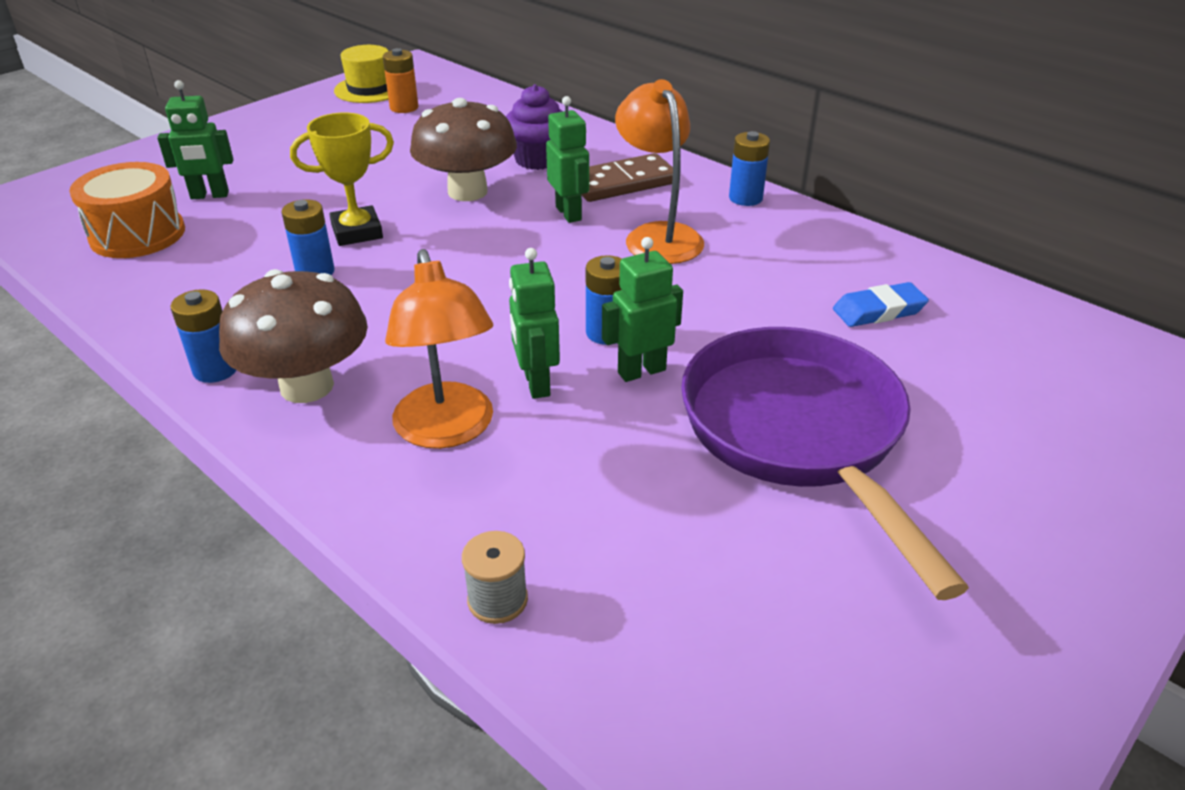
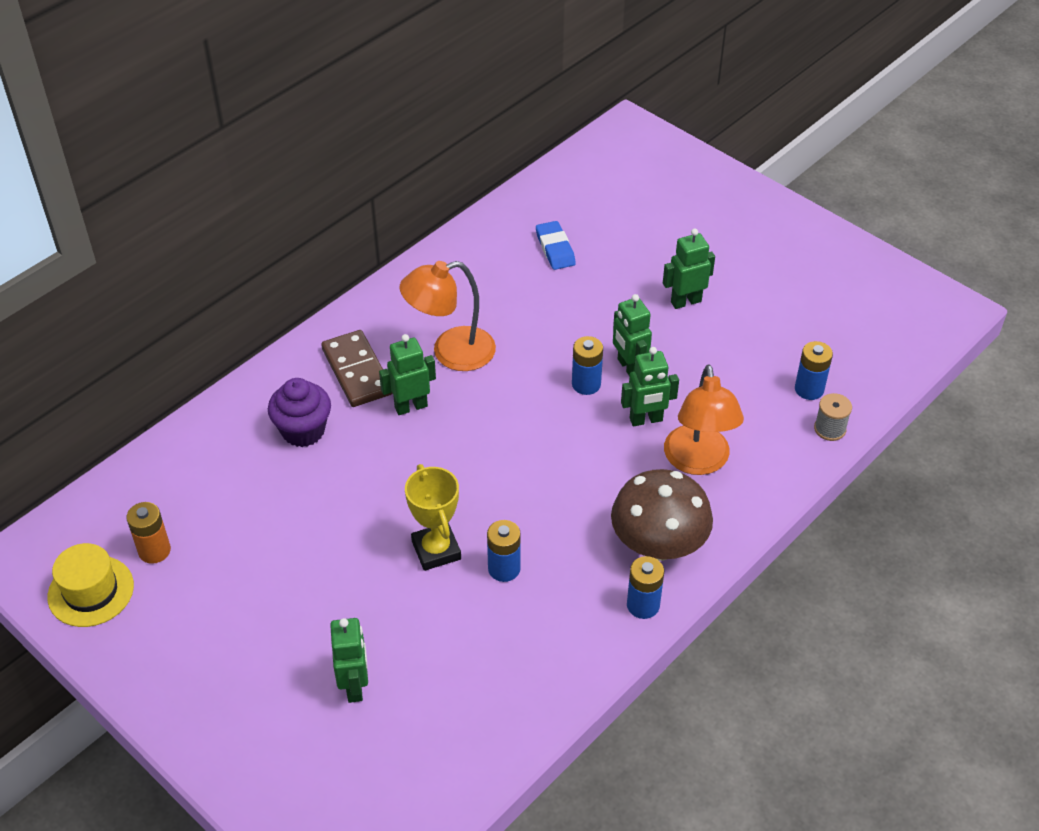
camera: 90 degrees left, 10 degrees up
(138, 234) = (433, 726): orange drum -> none
(447, 430) = (698, 462): orange lamp -> orange lamp turned 105 degrees clockwise
(467, 192) = (364, 478): brown mushroom -> none
(745, 198) = (392, 297): blue battery -> blue battery (809, 389)
(798, 435) = (685, 301): purple pan -> green robot

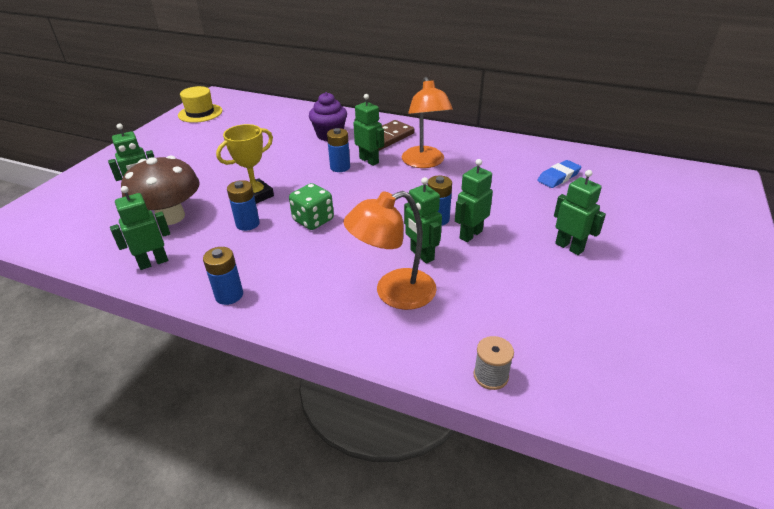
camera: 70 degrees right, 10 degrees down
(154, 550) = (229, 120): orange battery -> none
(451, 352) = (425, 162): orange lamp -> orange lamp turned 150 degrees counterclockwise
(530, 499) = (313, 220): none -> green dice
(544, 678) = (153, 262): none -> green robot
(658, 545) = (293, 290): brown mushroom -> brown mushroom (171, 217)
(809, 389) = (532, 348): blue battery -> blue battery (340, 167)

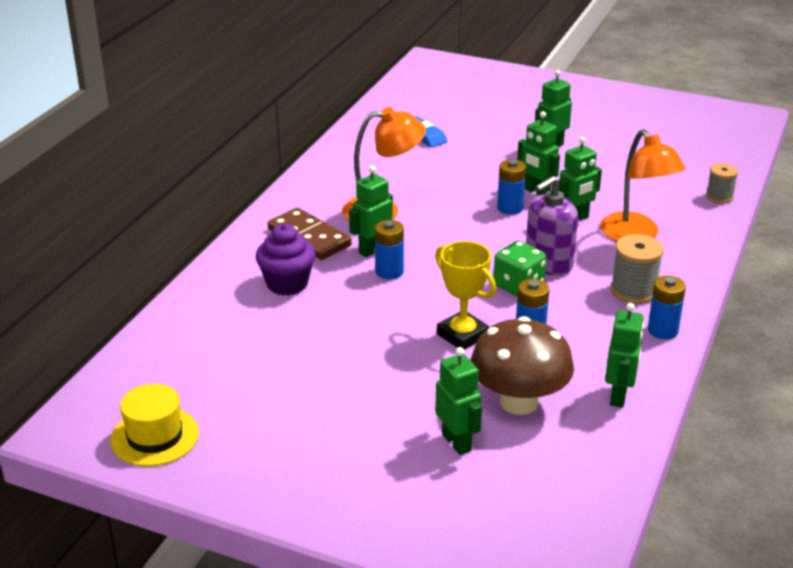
camera: 90 degrees left, 5 degrees down
(153, 262) = (619, 396): green robot -> green robot turned 135 degrees counterclockwise
(295, 283) = (633, 291): none -> grey spool
(345, 236) = (548, 263): none -> purple soap dispenser

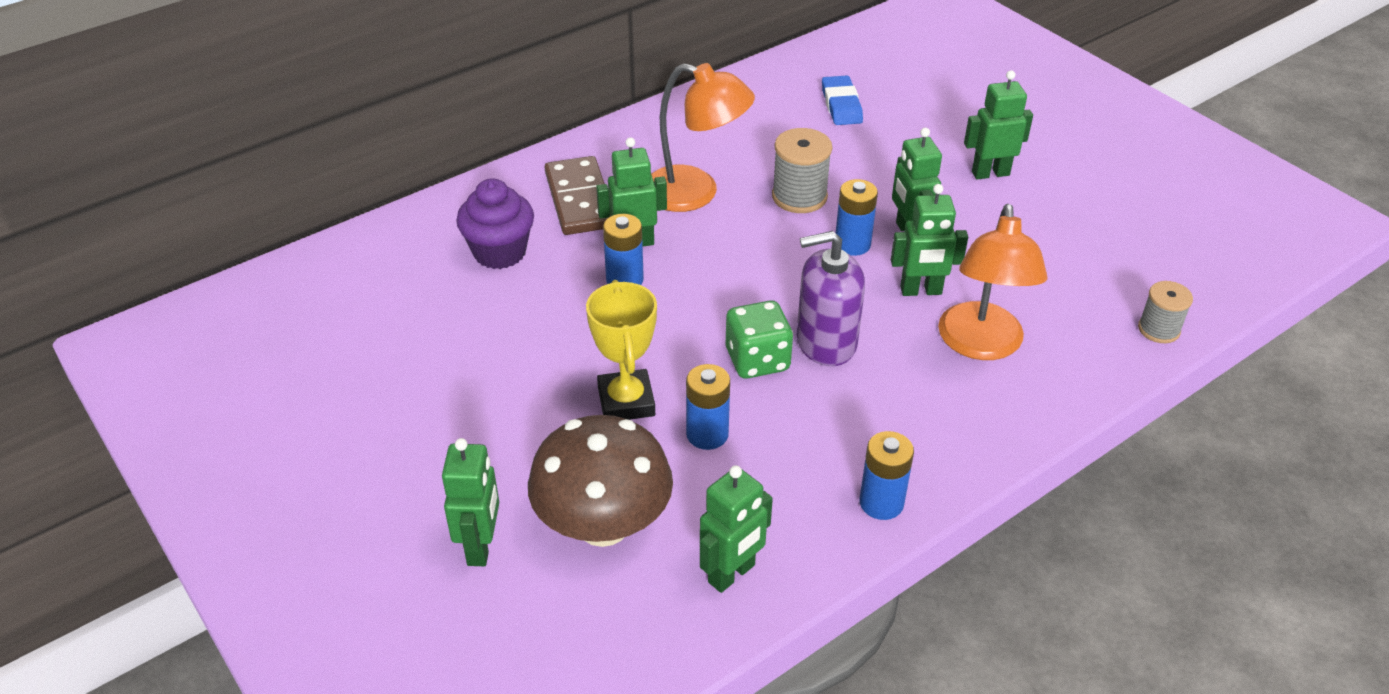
camera: 30 degrees right, 10 degrees up
(155, 436) = (194, 390): yellow hat -> none
(633, 291) = (898, 427): grey spool -> grey spool (799, 196)

